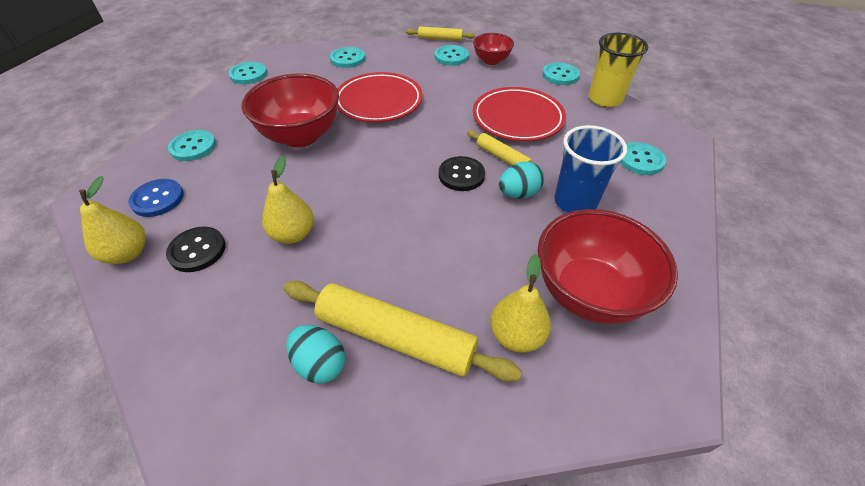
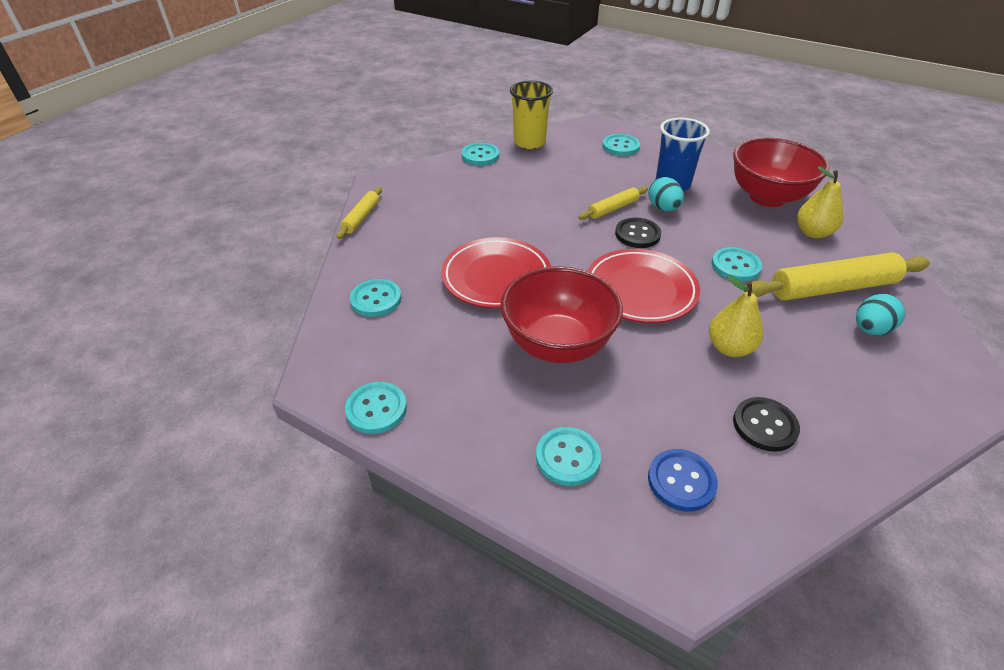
camera: 80 degrees left, 5 degrees down
(127, 253) = (781, 494): yellow pear -> none
(395, 337) = (832, 288): yellow rolling pin -> yellow rolling pin turned 45 degrees clockwise
(451, 56) = (411, 214): turquoise button -> turquoise button (735, 266)
(491, 61) = (433, 189): red bowl -> none
(517, 118) = (551, 191): red plate -> red plate (640, 290)

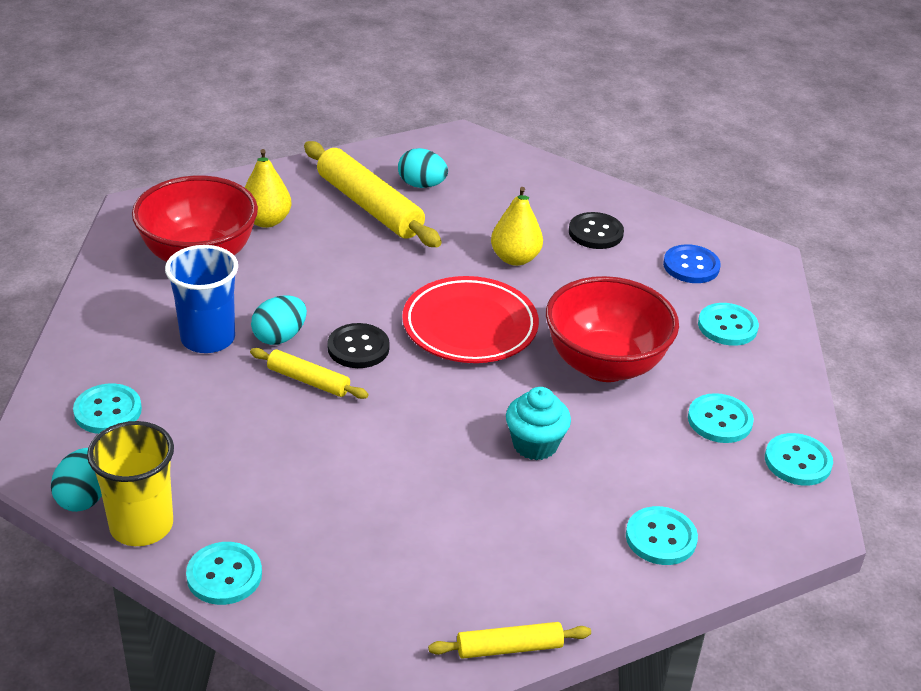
camera: 120 degrees left, 5 degrees down
(496, 277) = (535, 444): red plate -> turquoise cupcake
(559, 132) = (83, 497): none -> turquoise egg
(735, 266) = (373, 267): turquoise button -> turquoise button (719, 420)

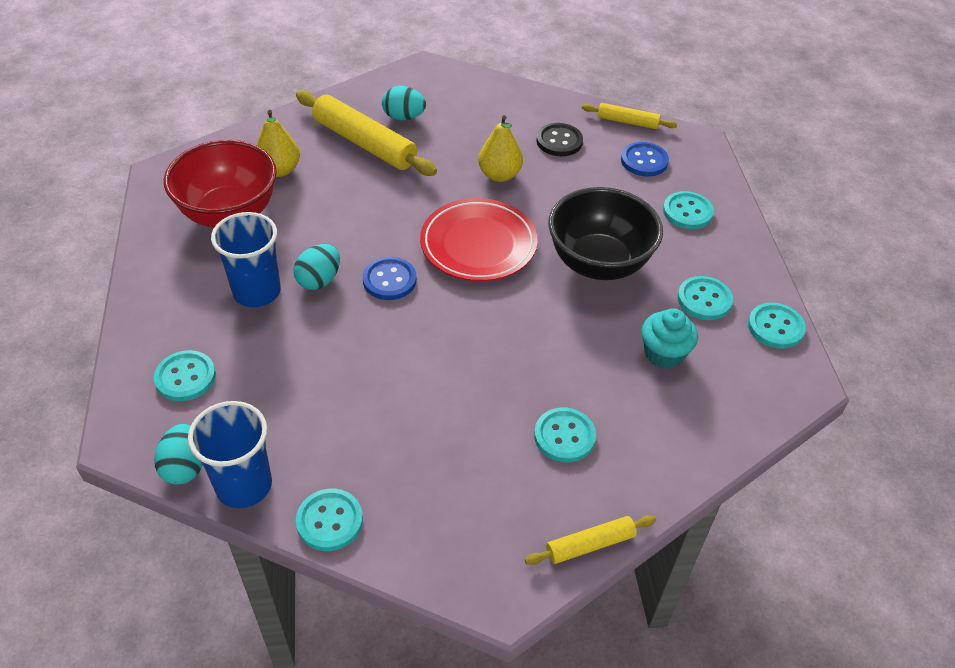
camera: 10 degrees left, 10 degrees up
(141, 525) = (244, 485): yellow cup -> blue cup
(308, 381) = (354, 318): yellow rolling pin -> yellow rolling pin (627, 122)
(358, 348) = (389, 280): black button -> blue button
(535, 444) = (561, 347): turquoise cupcake -> turquoise cupcake (664, 354)
(604, 365) = (598, 263): red bowl -> black bowl
(661, 538) = (686, 417): turquoise button -> turquoise button (564, 436)

